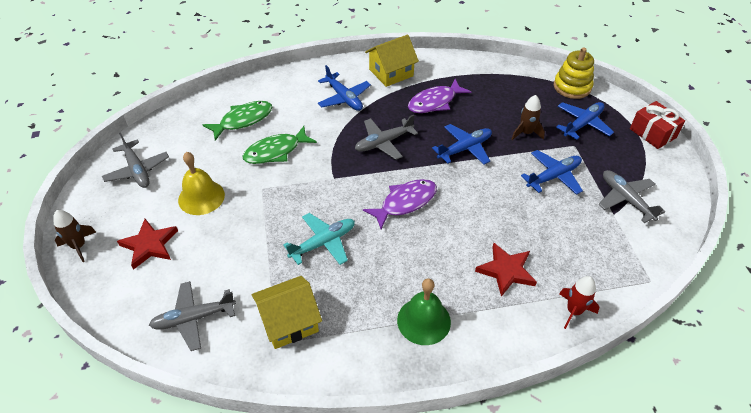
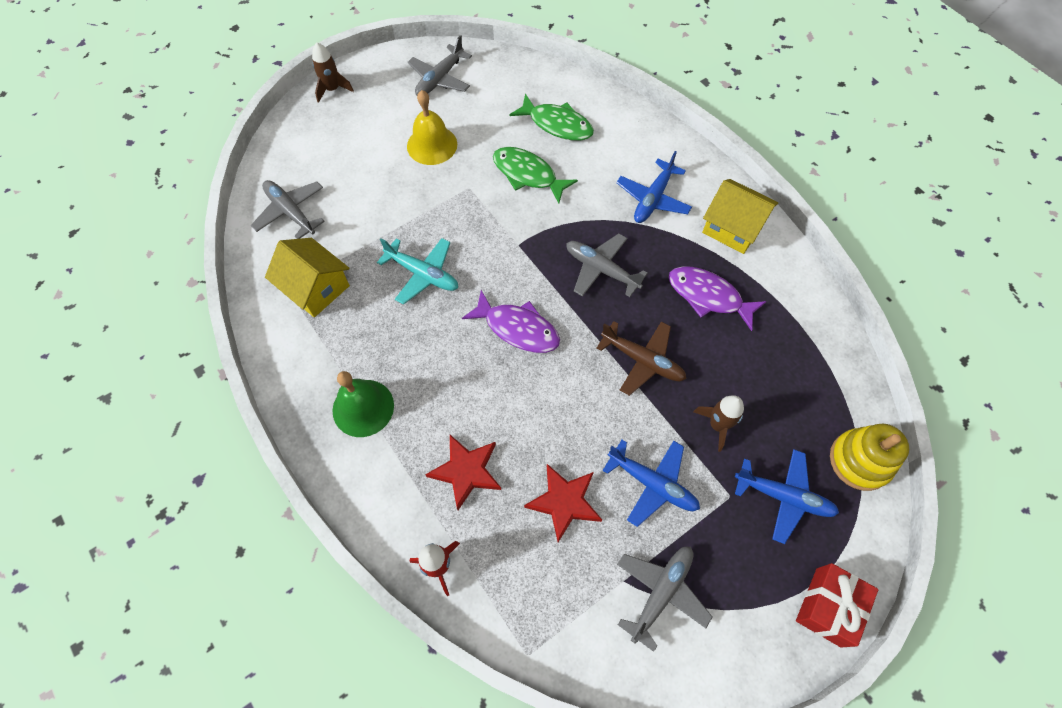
camera: 65 degrees right, 15 degrees up
(150, 245) = (356, 137): red star -> red star (564, 502)
(465, 148) = (643, 361): blue plane -> brown plane

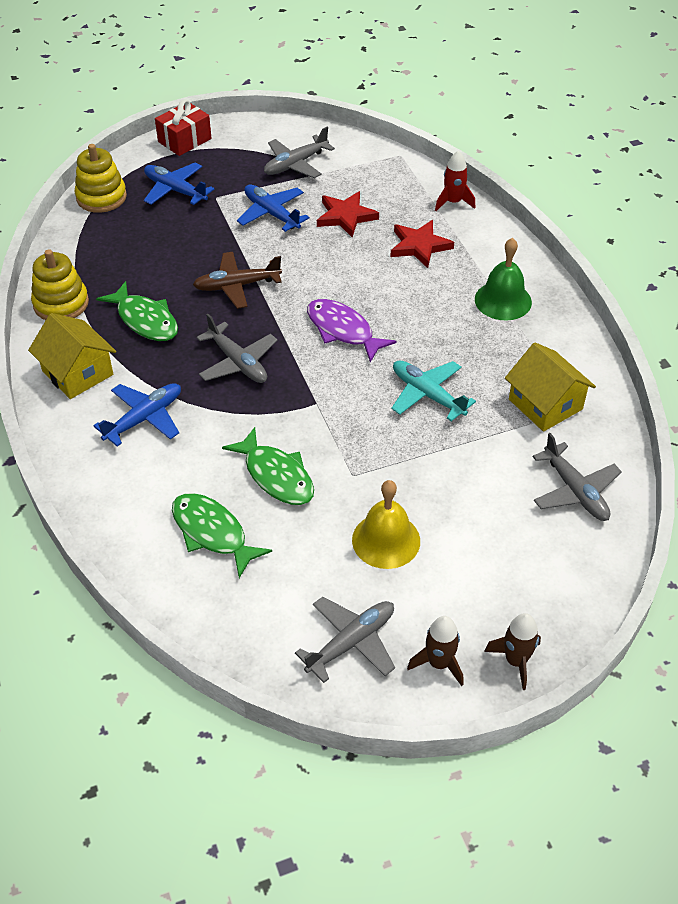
camera: 165 degrees left, 15 degrees down
(643, 361) = (236, 286): brown plane -> brown plane turned 60 degrees counterclockwise
(708, 296) = (145, 320): purple fish -> green fish
(717, 425) = (198, 235): brown rocket -> brown rocket (439, 663)
(797, 297) = (61, 303): none -> yellow stacking toy

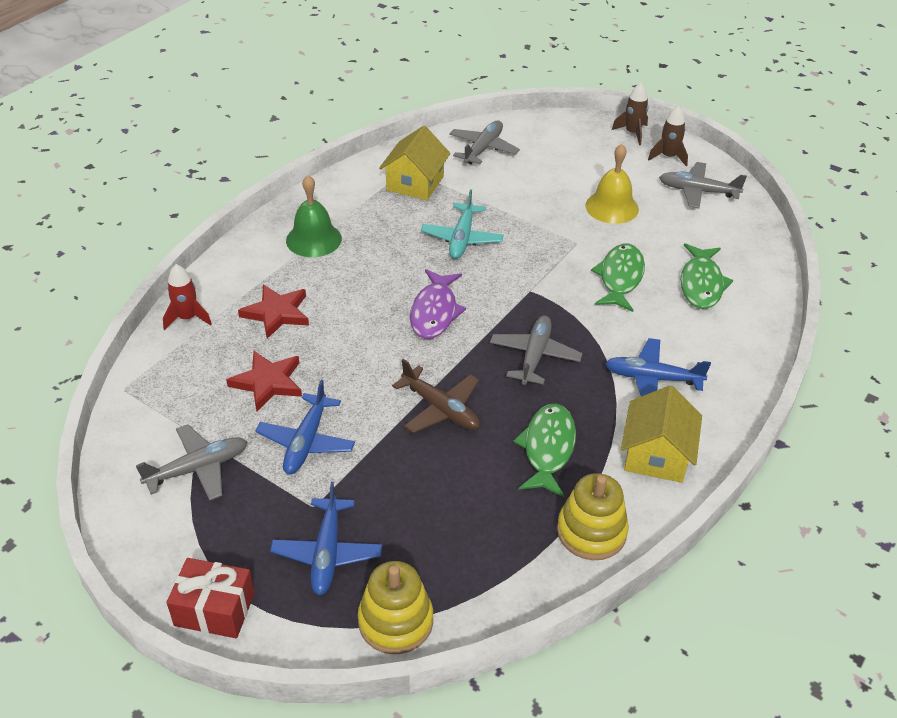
camera: 125 degrees left, 5 degrees down
(295, 164) = (198, 468): grey plane -> grey plane turned 45 degrees counterclockwise

